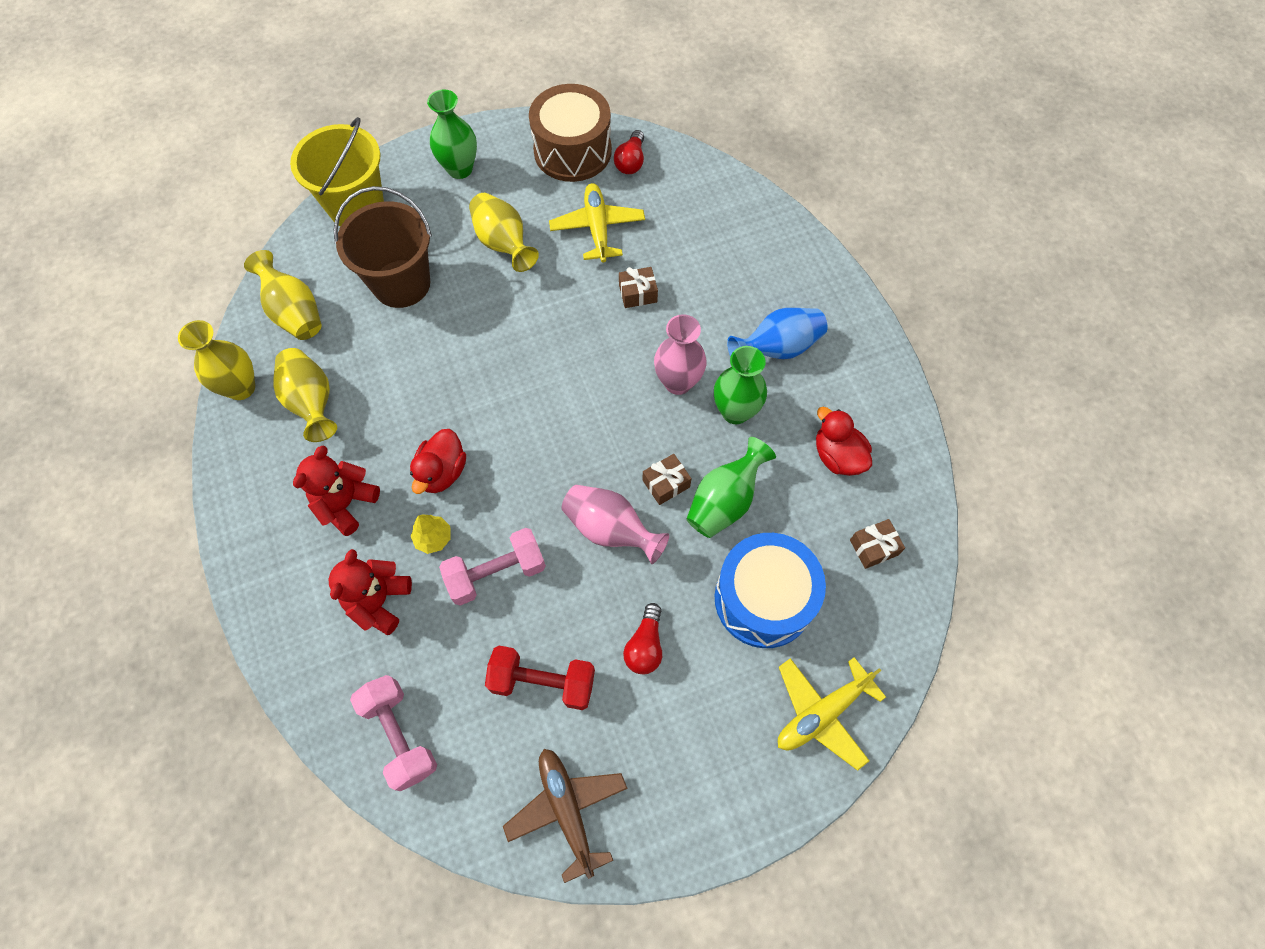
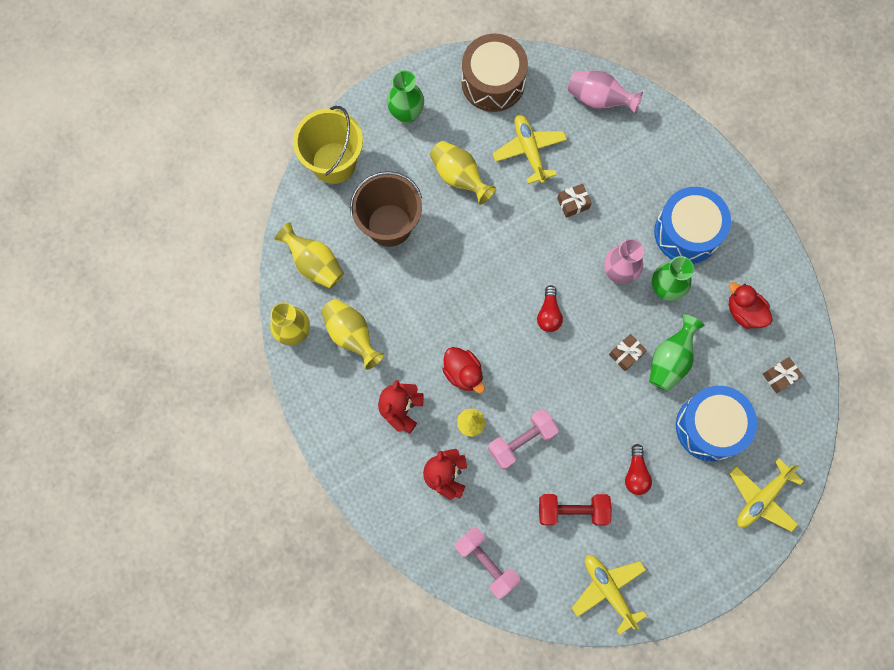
camera: 10 degrees left, 10 degrees up
(442, 472) = (463, 373): red duck -> red duck turned 45 degrees counterclockwise
(567, 810) = (608, 590): brown plane -> yellow plane
(610, 529) = (594, 395): pink vase -> pink vase (599, 99)
(631, 161) = (542, 85): red light bulb -> red light bulb (549, 314)
(777, 348) = (687, 232): blue vase -> blue drum

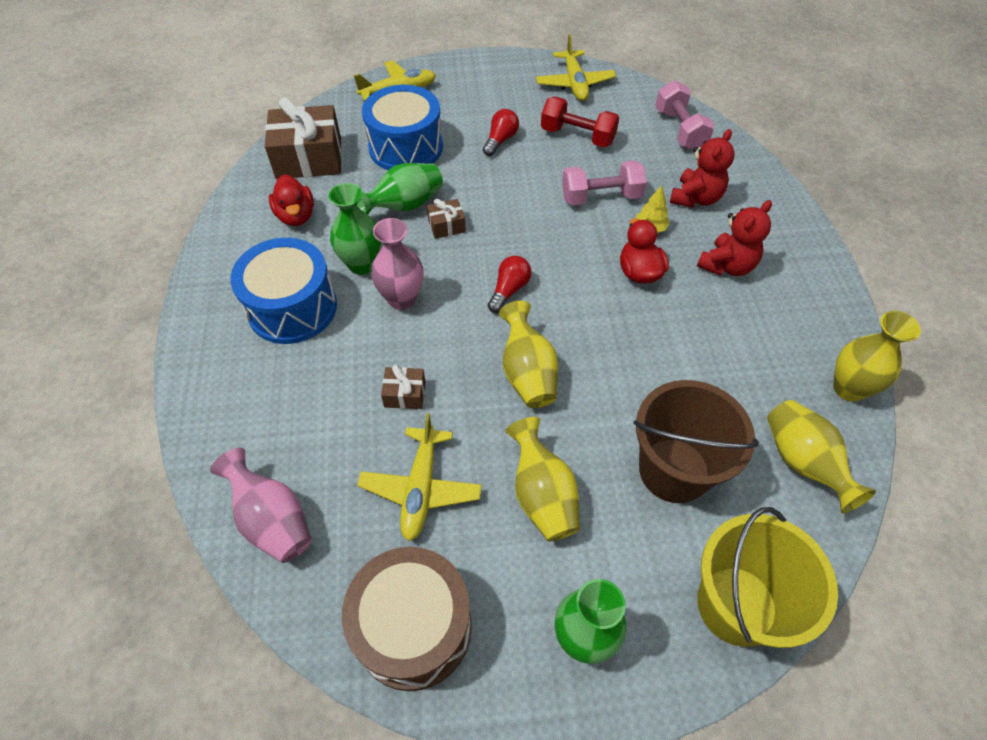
camera: 155 degrees left, 20 degrees down
(351, 335) = (768, 357): yellow vase -> yellow vase (527, 373)
(779, 376) = (309, 158): brown gift -> brown gift, size x2.15

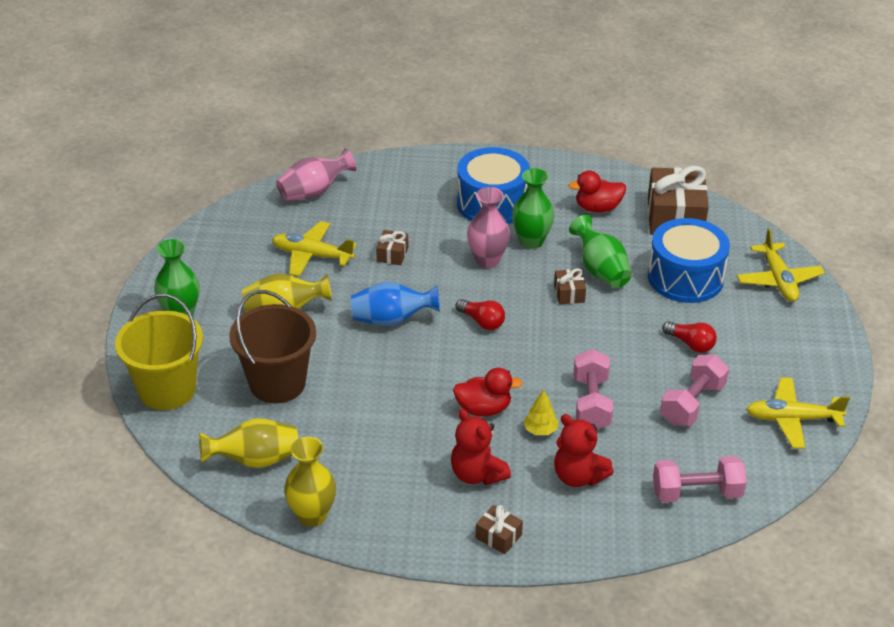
camera: 100 degrees right, 15 degrees down
(413, 627) = (220, 244): brown drum -> none
(527, 373) = (391, 320): yellow vase -> blue vase
(577, 136) = (692, 404): red dumbbell -> pink dumbbell
(792, 242) = (498, 536): none -> brown gift

